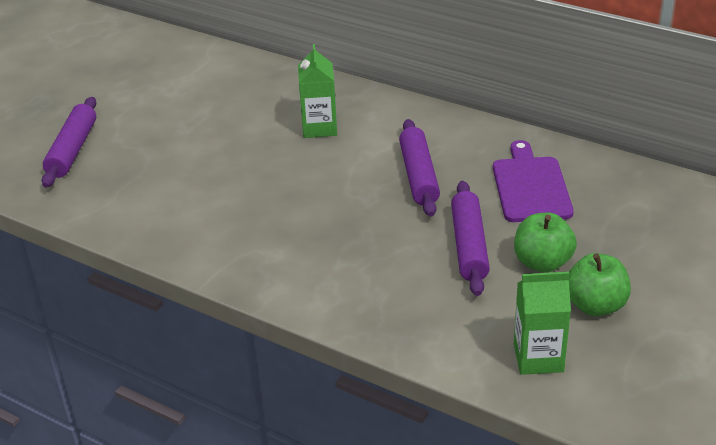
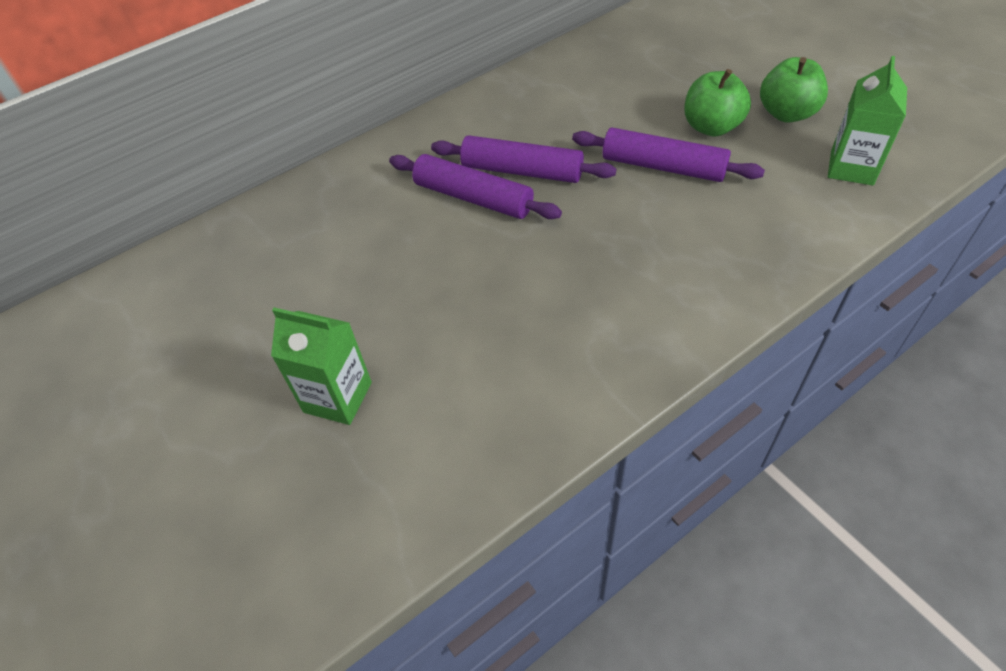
camera: 65 degrees left, 15 degrees up
(72, 150) = (213, 524): purple rolling pin -> purple rolling pin (473, 198)
(319, 127) = (371, 227): green carton -> green carton (338, 397)
(530, 186) = (588, 101): purple cutting board -> none

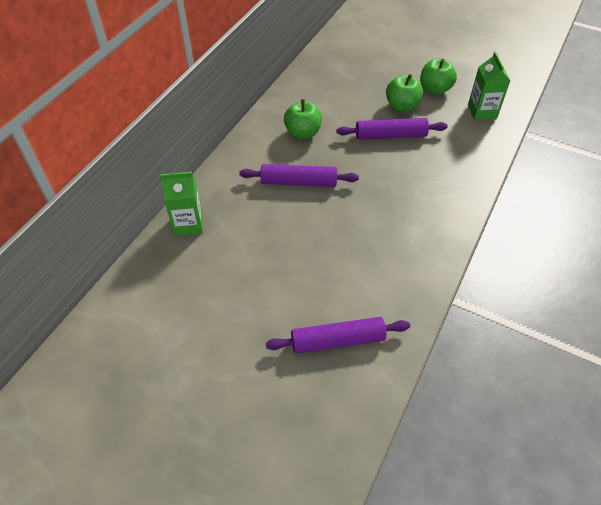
camera: 30 degrees left, 0 degrees up
(338, 397) = (300, 316): green carton -> green carton (188, 223)
(522, 171) = (316, 159): purple rolling pin -> purple rolling pin (337, 340)
(528, 128) = (303, 133): none -> green apple

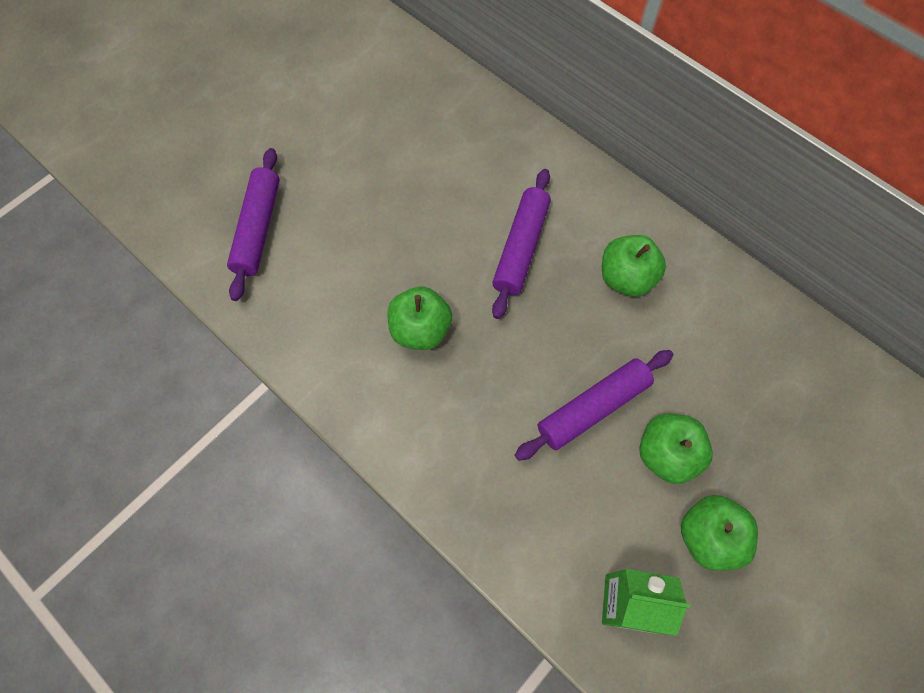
camera: 105 degrees right, 15 degrees up
(188, 223) = (482, 112): green carton -> none
(378, 219) = (420, 330): none -> green apple
(390, 135) = (593, 408): purple rolling pin -> purple rolling pin turned 45 degrees clockwise

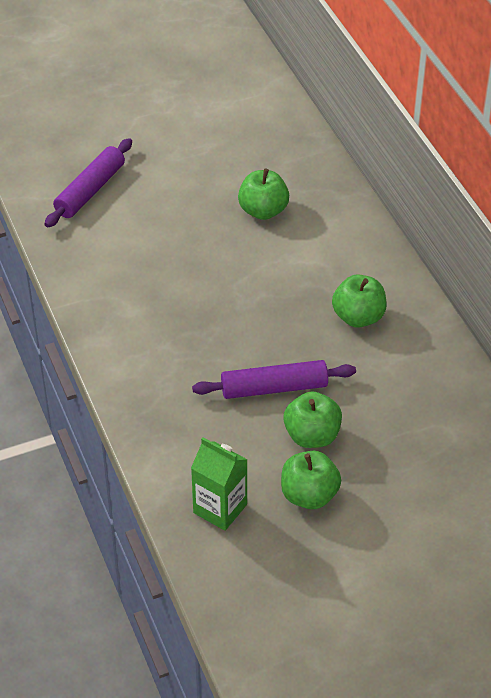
camera: 25 degrees right, 20 degrees down
(420, 330) = (173, 294): green apple -> green apple (263, 211)
(520, 248) = (286, 269): purple rolling pin -> none

